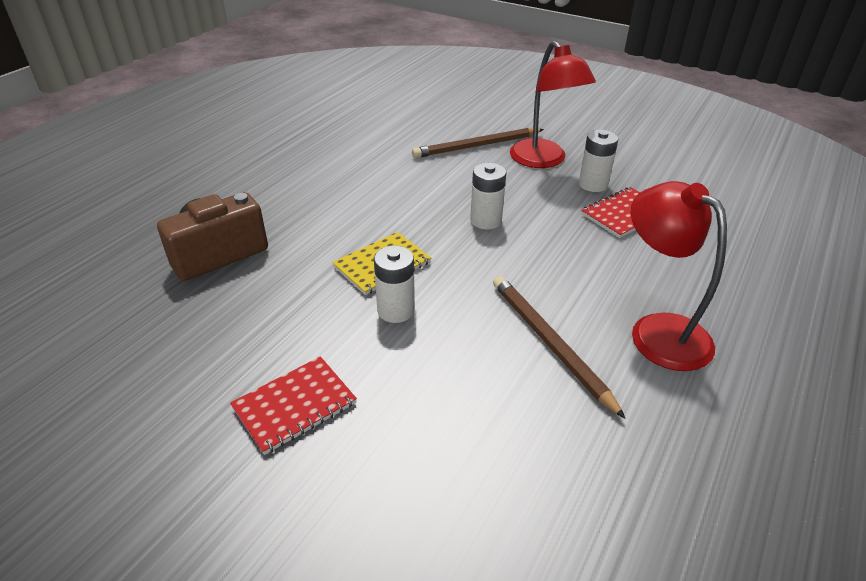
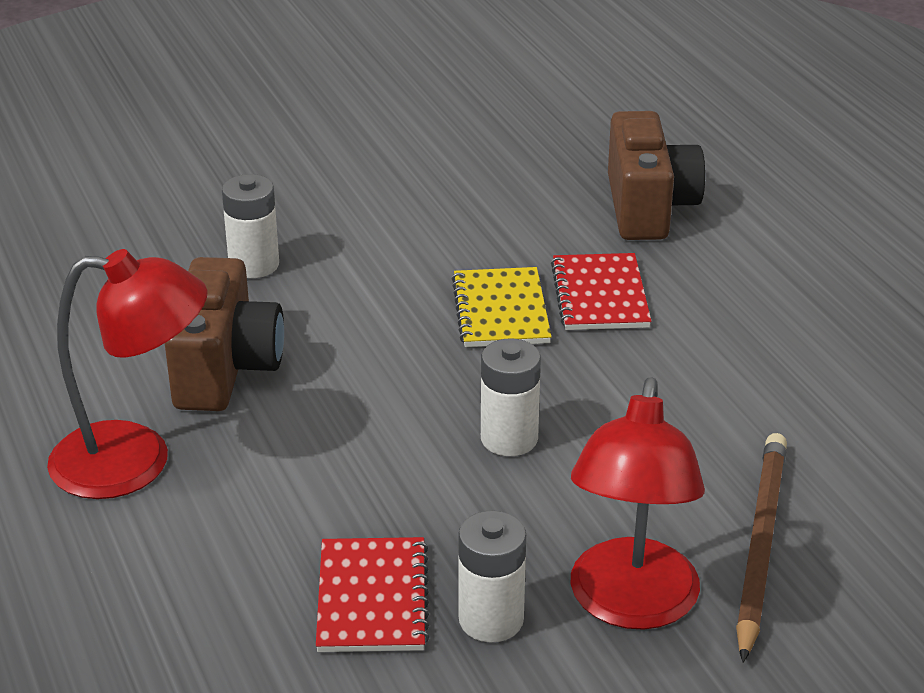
camera: 125 degrees right, 5 degrees down
(294, 405) = (343, 193): red notebook -> red notebook (600, 295)
(396, 310) = (405, 290): white battery -> white battery (254, 265)
(543, 160) = (630, 605): red lamp -> red lamp turned 90 degrees counterclockwise
(549, 343) = (226, 369): brown pencil -> brown camera

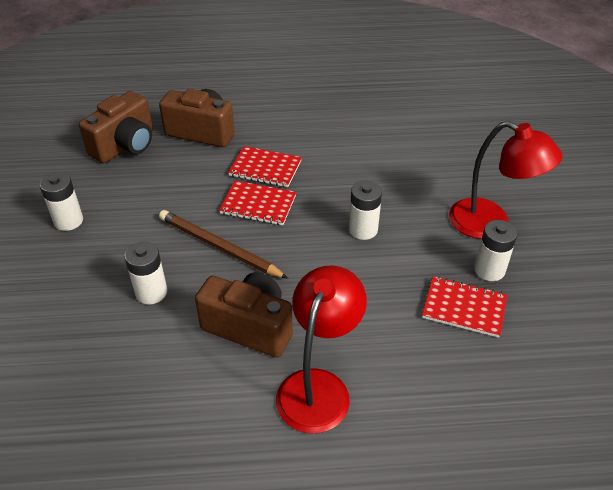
camera: 70 degrees left, 10 degrees up
(358, 157) = (68, 221): none -> white battery
(501, 311) = (258, 204): yellow notebook -> red notebook
(556, 150) = (125, 145): none -> brown camera
(759, 545) = (464, 176): brown pencil -> brown pencil (219, 247)

